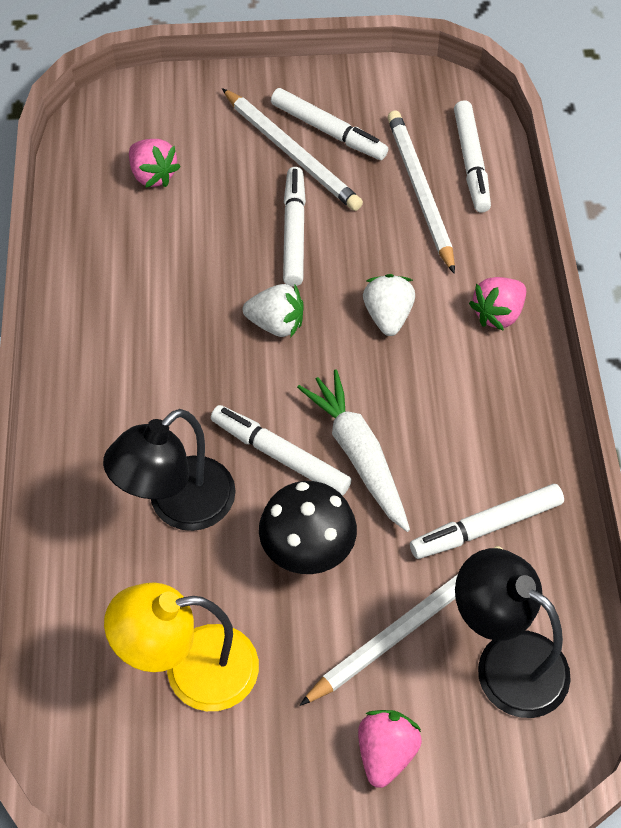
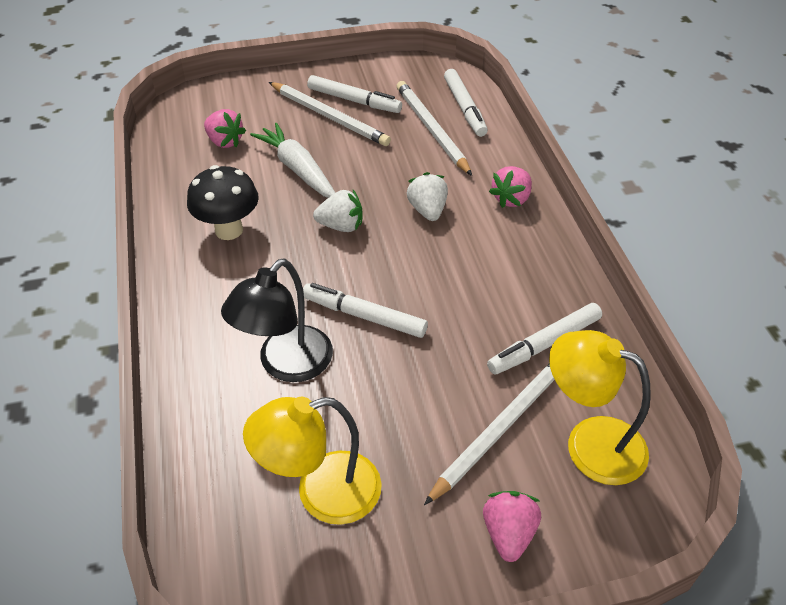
camera: 10 degrees left, 10 degrees down
(294, 232) = (342, 165): white marker -> none
(307, 554) = (403, 385): black mushroom -> black mushroom (229, 230)
(358, 455) = (427, 307): white carrot -> white carrot (298, 169)
(506, 661) = (590, 442): black lamp -> yellow lamp

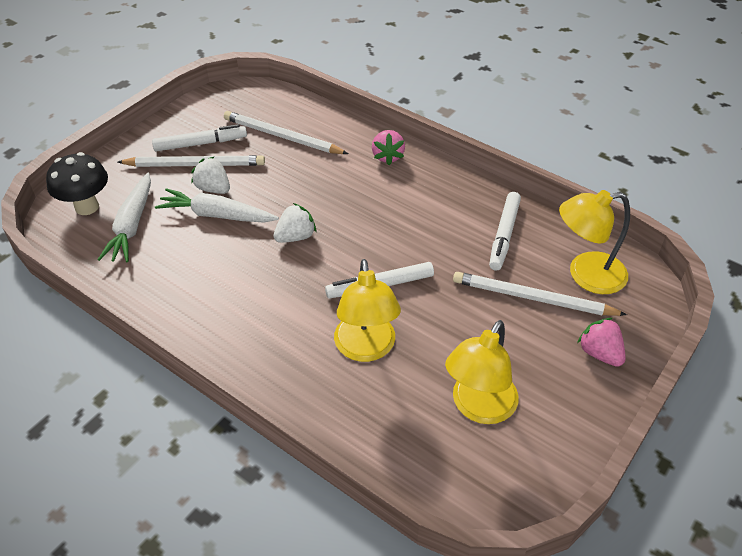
camera: 40 degrees left, 0 degrees up
(225, 141) = (132, 225): pink strawberry -> white carrot
(229, 230) = (216, 287): black mushroom -> black mushroom (87, 207)
(286, 365) = (366, 349): black lamp -> yellow lamp
(427, 210) = (342, 193): white strawberry -> white strawberry (213, 189)
(464, 108) = (288, 110): white marker -> none
(501, 427) = (532, 298): white pencil -> white pencil turned 75 degrees counterclockwise

